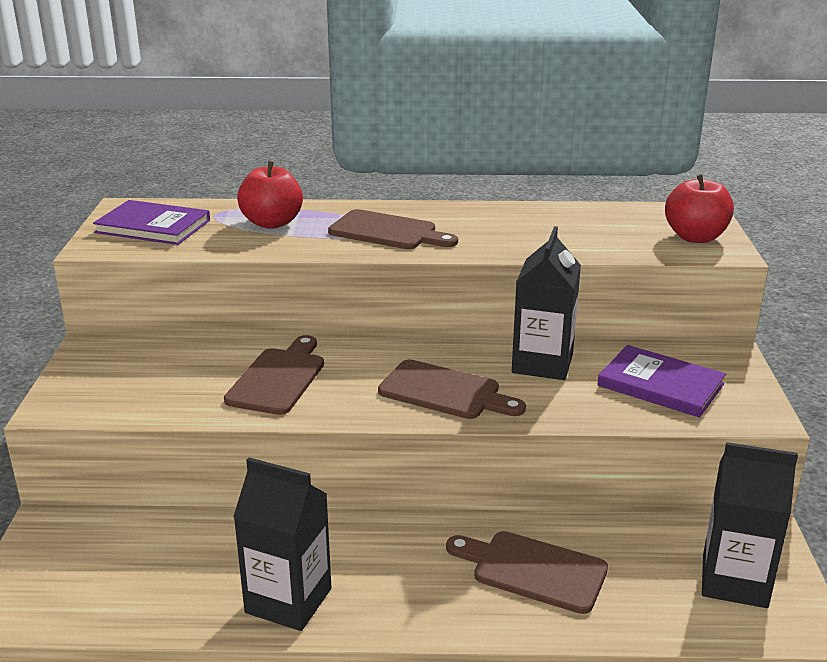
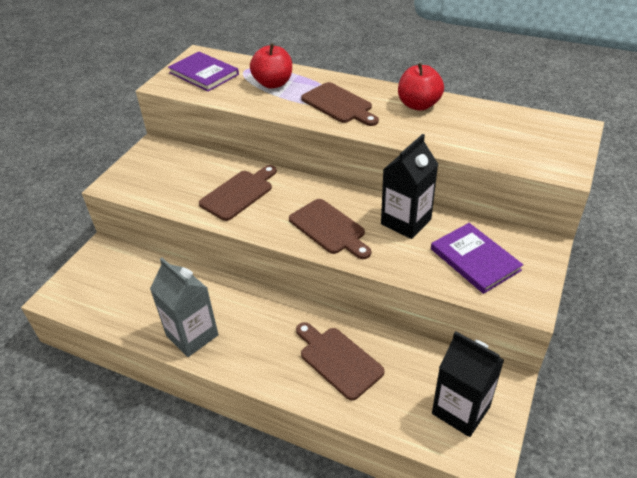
camera: 25 degrees right, 15 degrees up
(288, 600) = (192, 335): black carton -> grey carton
(695, 237) = (552, 152): red apple -> red apple (418, 105)

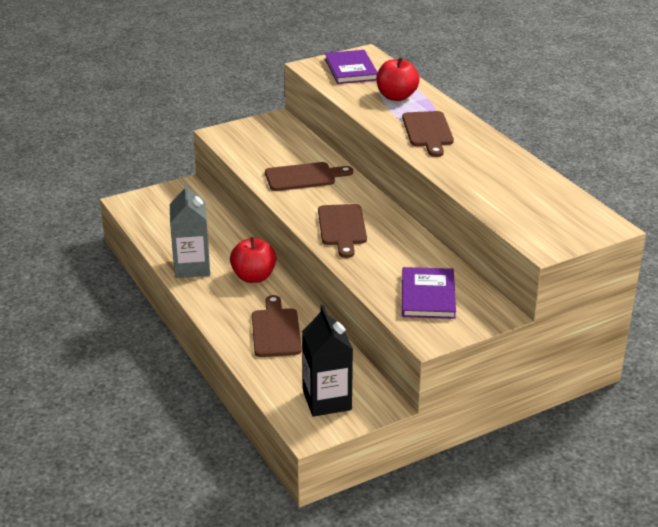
camera: 35 degrees right, 10 degrees down
(406, 222) = (408, 249): black carton -> none
(418, 105) = (495, 157): red apple -> red apple (253, 277)

